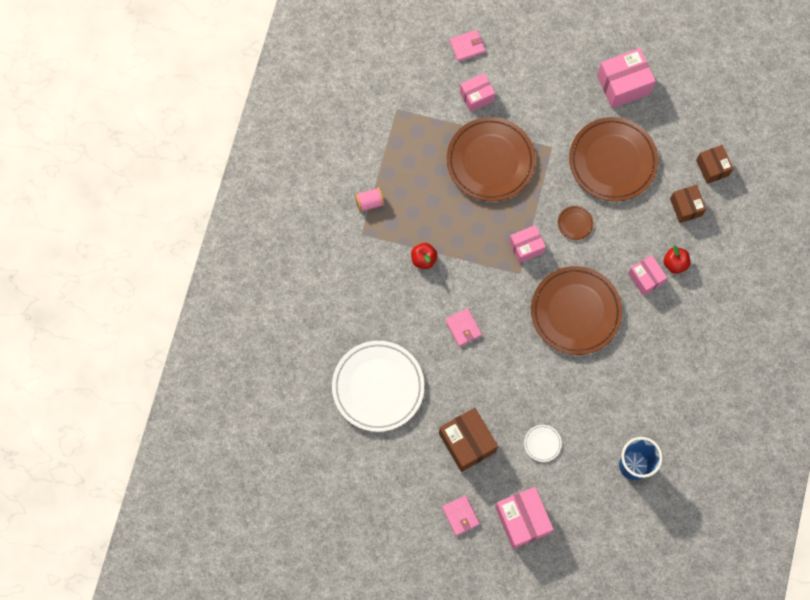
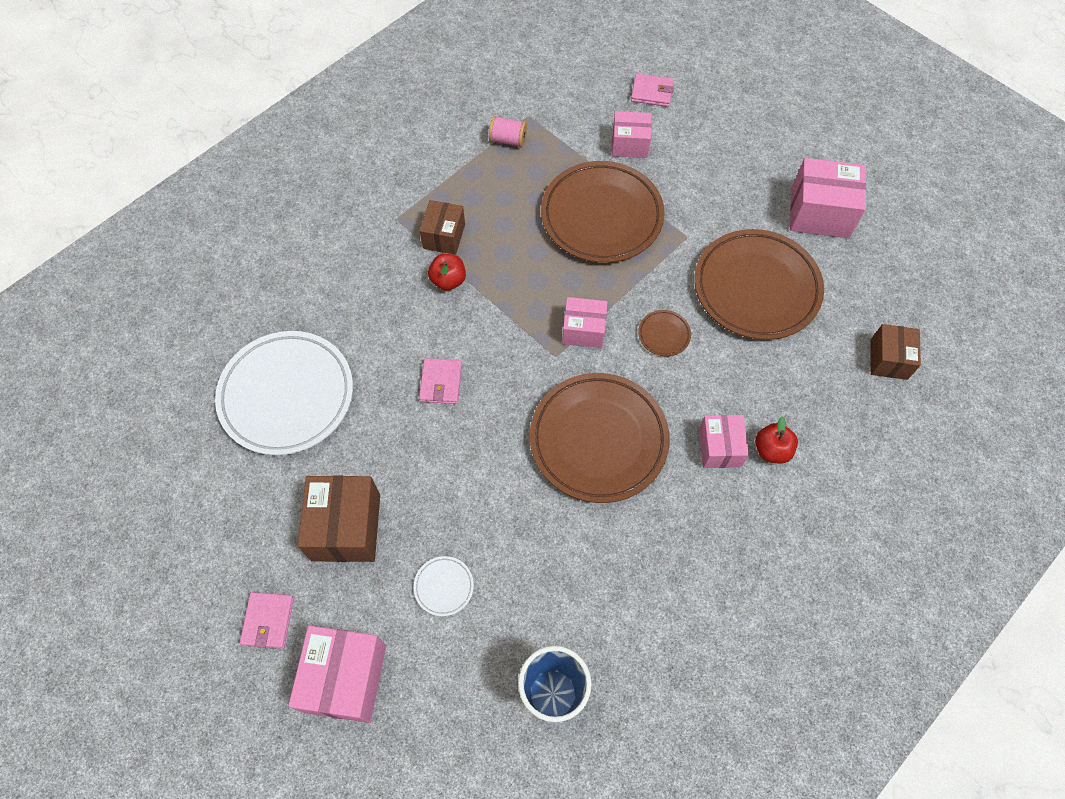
camera: 30 degrees right, 10 degrees down
(369, 202) = (429, 191): pink spool -> pink spool (508, 140)
(686, 207) = (825, 388): brown box -> brown box (444, 236)

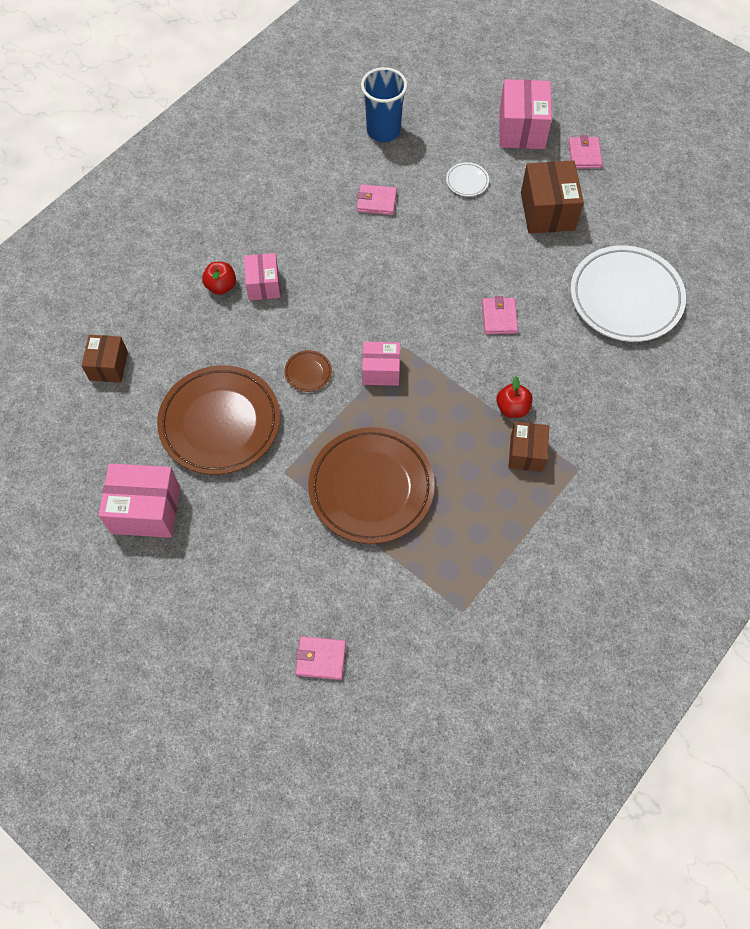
camera: 175 degrees right, 0 degrees up
(508, 140) = (481, 575): pink spool -> none
(572, 563) = (376, 201): none -> pink wallet
(598, 440) = (362, 283): brown plate -> none
(629, 144) = (345, 580): pink box -> none

